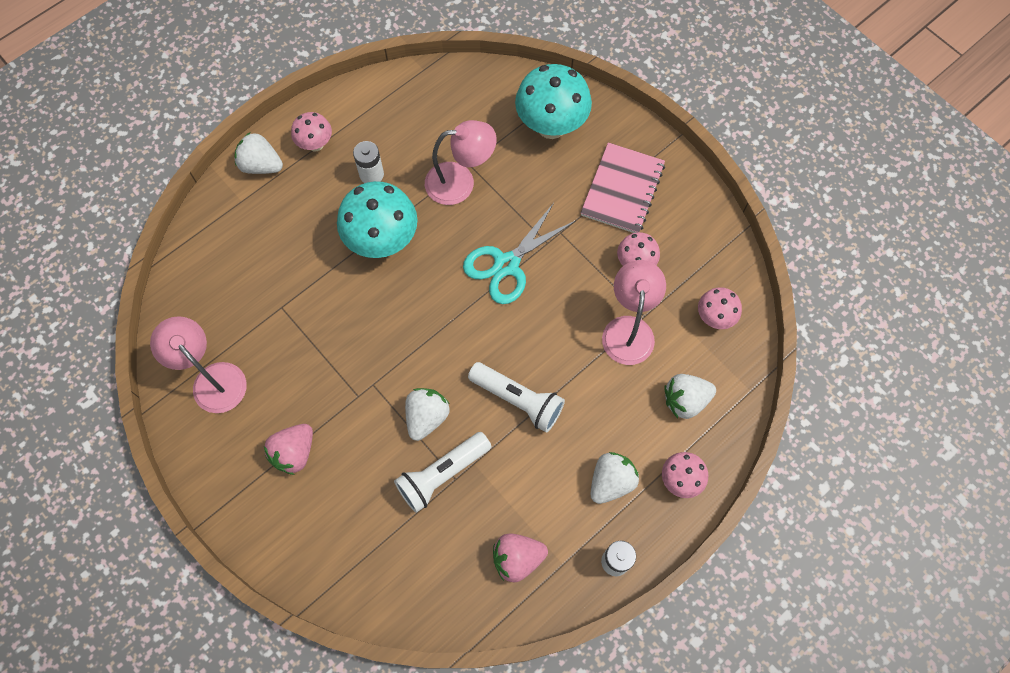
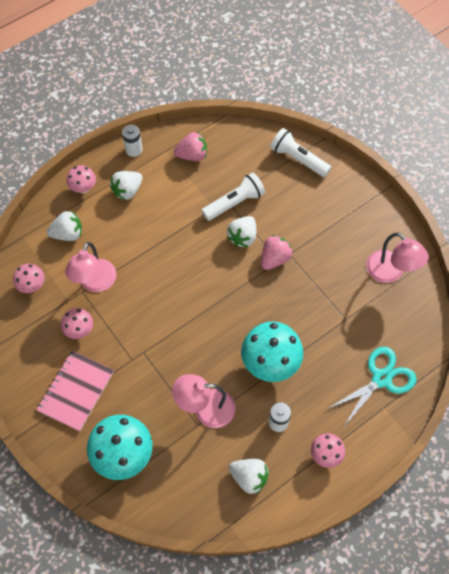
camera: 175 degrees left, 5 degrees down
(261, 165) = (370, 438): white strawberry -> white strawberry (249, 477)
(294, 453) = (330, 222): pink strawberry -> pink strawberry (274, 258)
(506, 264) = (176, 337): turquoise scissors -> turquoise scissors (382, 379)
(517, 400) = (180, 243): white flashlight -> white flashlight (298, 159)

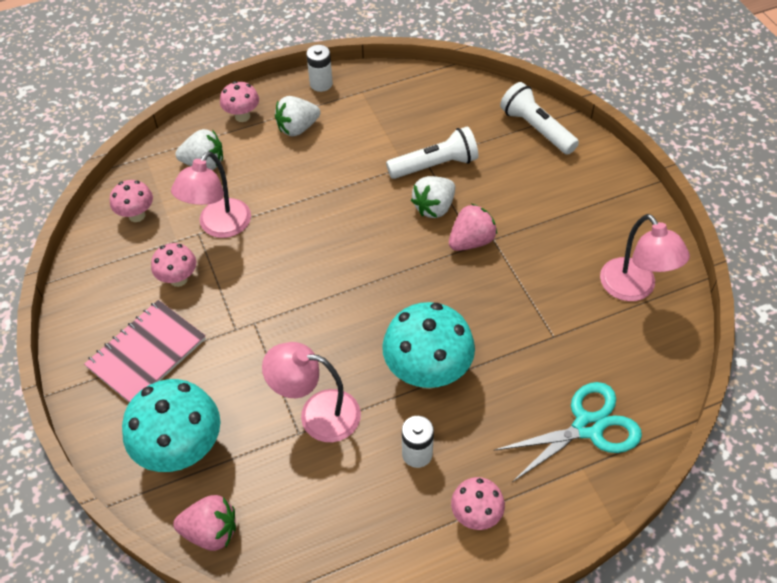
camera: 15 degrees right, 10 degrees down
(192, 155) = (395, 102): pink strawberry -> pink strawberry (211, 532)
(249, 477) = (352, 521): white strawberry -> none

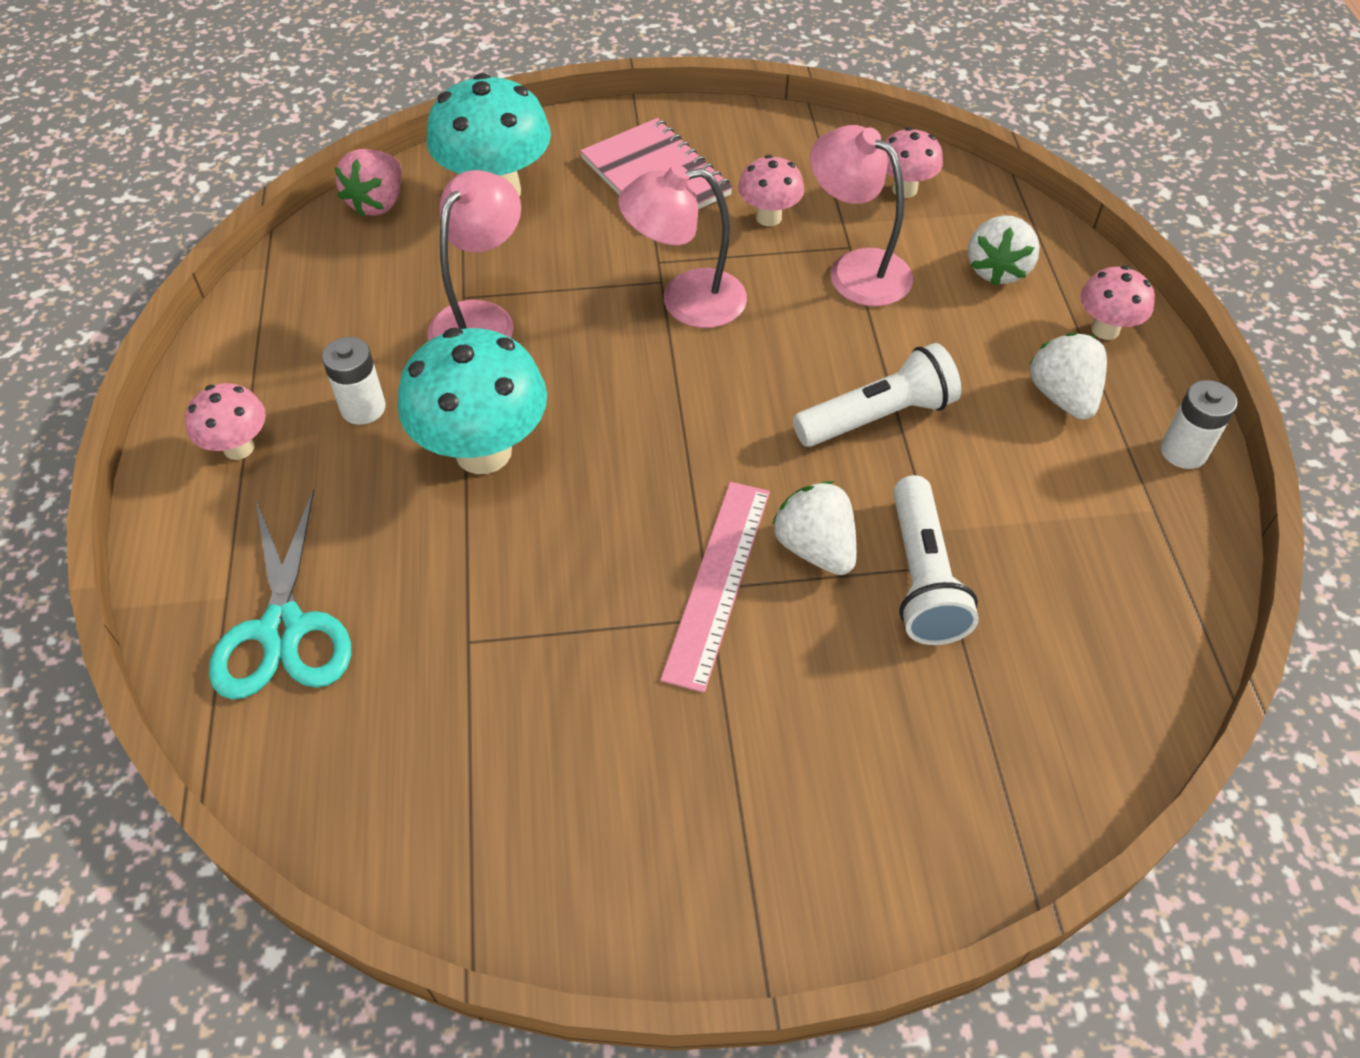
camera: 105 degrees right, 0 degrees up
(471, 241) = (718, 582): pink strawberry -> pink ruler
(536, 129) = (992, 796): white flashlight -> white flashlight (877, 417)
(634, 289) = (506, 817): pink lamp -> pink lamp (685, 301)

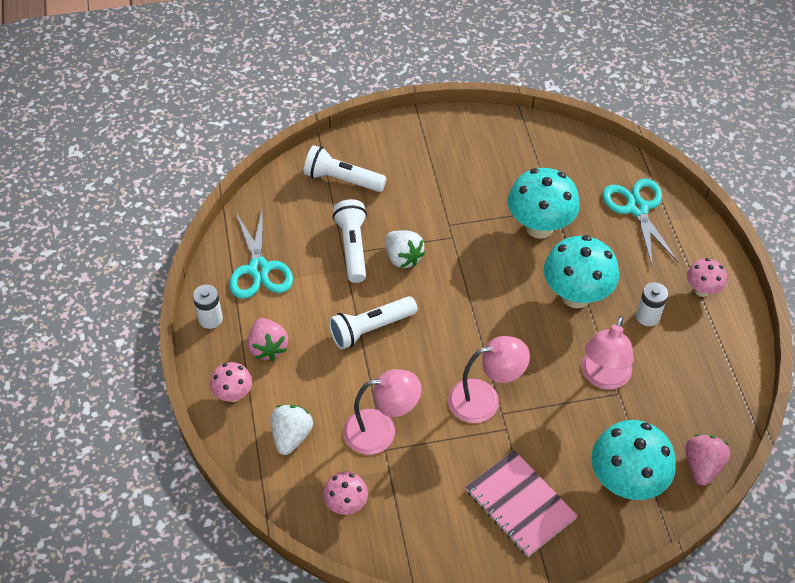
camera: 175 degrees right, 0 degrees up
(515, 598) = (539, 227): none -> turquoise mushroom
(718, 582) = (447, 240): pink ruler -> none
(768, 217) = (438, 471): pink mushroom -> none
(856, 269) = (381, 430): pink lamp -> pink lamp turned 45 degrees counterclockwise
(959, 754) = (342, 180): none -> white flashlight
(1062, 396) = (268, 348): white strawberry -> pink strawberry
(1113, 542) = (259, 269): none -> turquoise scissors

